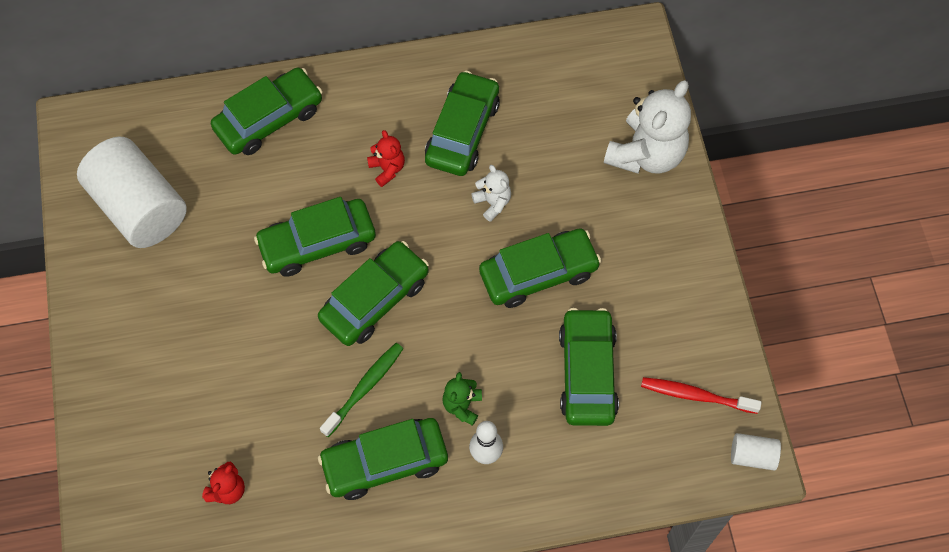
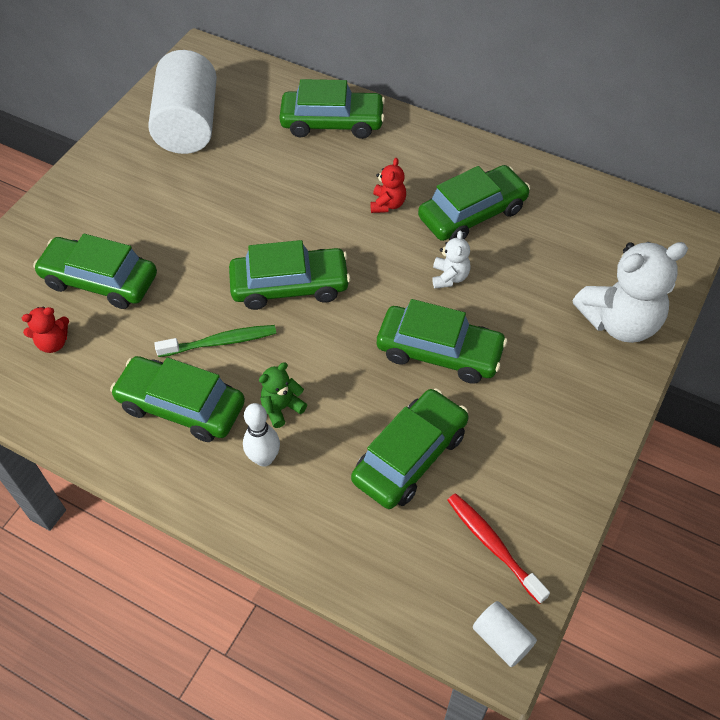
camera: 40 degrees right, 10 degrees down
(317, 243) = (286, 221): green car -> green car (100, 280)

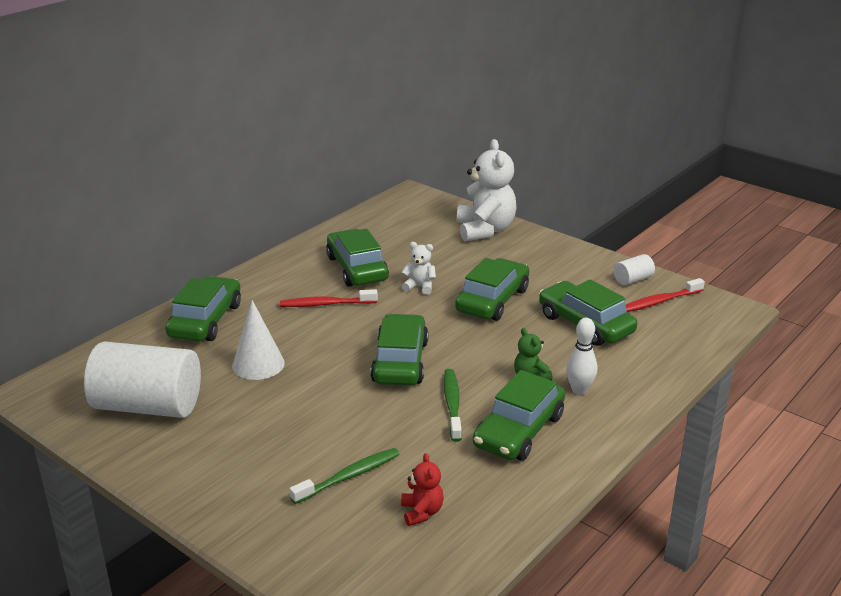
camera: 80 degrees left, 25 degrees down
(100, 280) = (348, 477): green car -> green toothbrush
(264, 178) = (258, 364): none -> white cone
(387, 204) = (326, 304): red teddy bear -> red toothbrush
(502, 639) = (728, 308): white cylinder -> white cylinder (632, 280)

